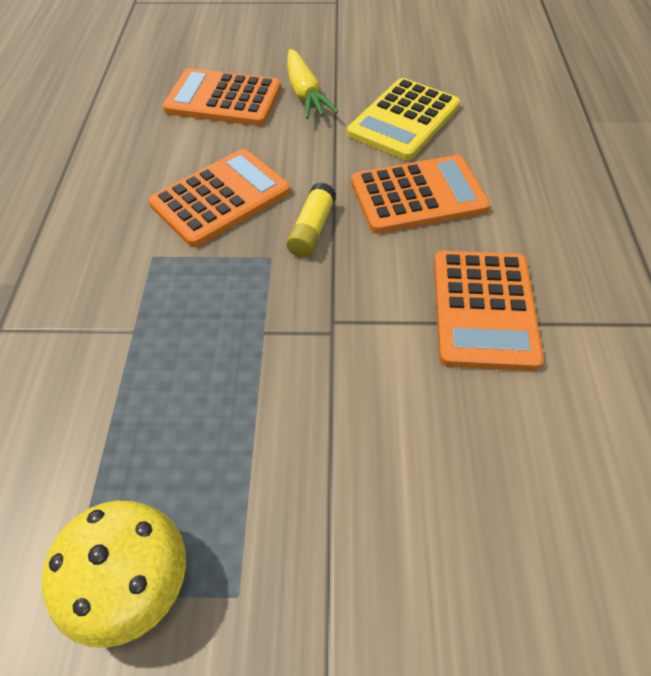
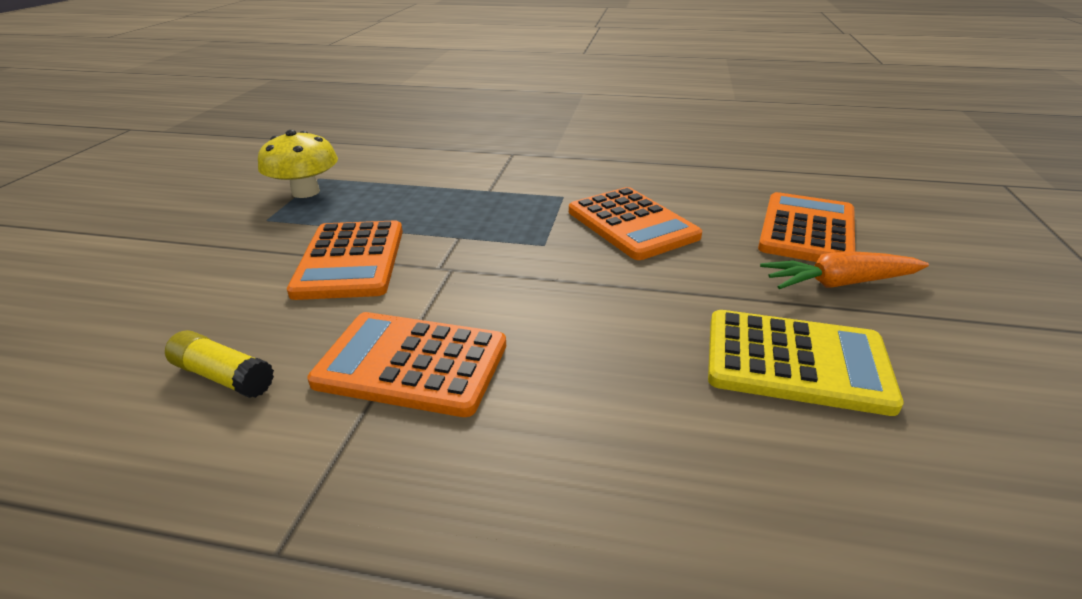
camera: 100 degrees right, 20 degrees down
(305, 94) = (839, 283): yellow carrot -> orange carrot
(312, 229) = (575, 268): yellow glue stick -> yellow glue stick (224, 377)
(404, 120) = (796, 362): yellow calculator -> yellow calculator turned 150 degrees clockwise
(418, 195) = (619, 347): orange calculator -> orange calculator (350, 261)

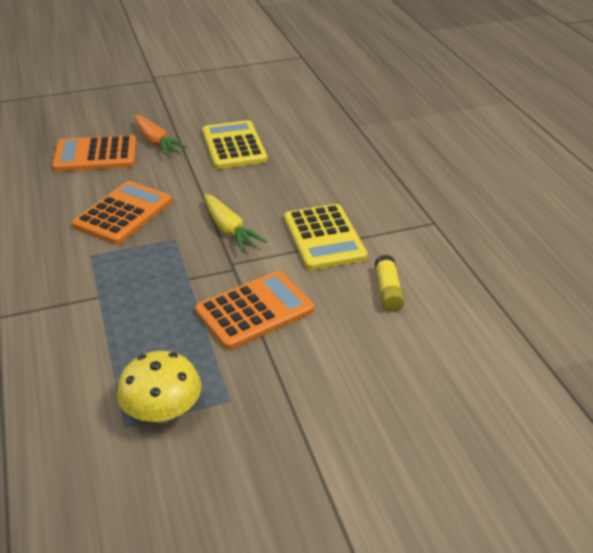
camera: 120 degrees left, 5 degrees up
(411, 364) = (324, 238): orange calculator -> yellow calculator
(524, 285) = (229, 230): none -> yellow carrot

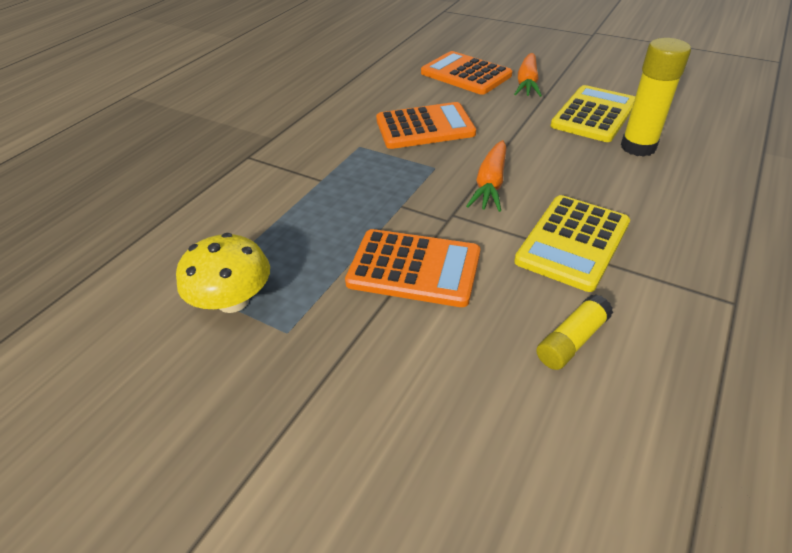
camera: 50 degrees right, 5 degrees up
(229, 230) = (490, 184): yellow carrot -> orange carrot
(288, 156) = (638, 147): none -> yellow glue stick

